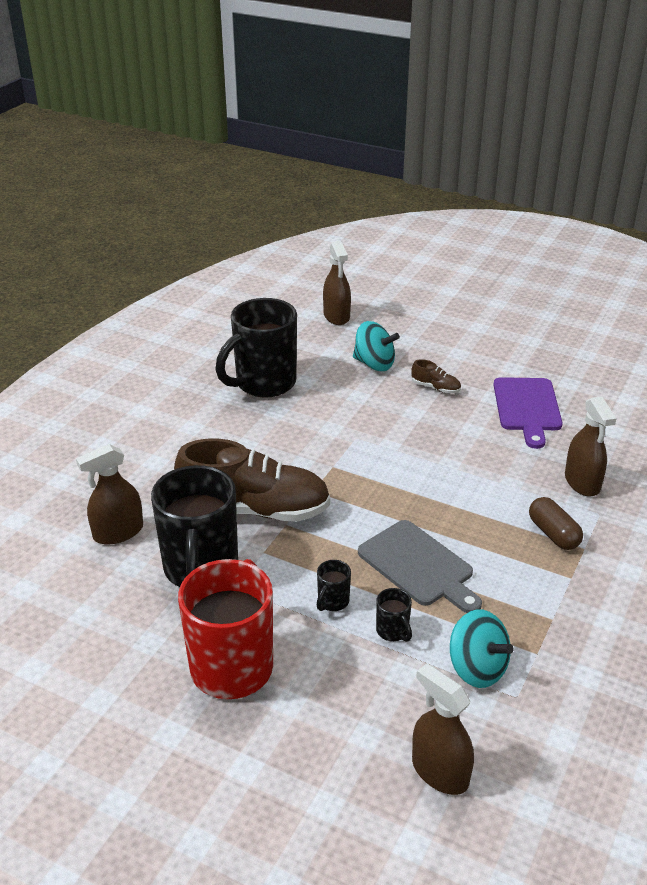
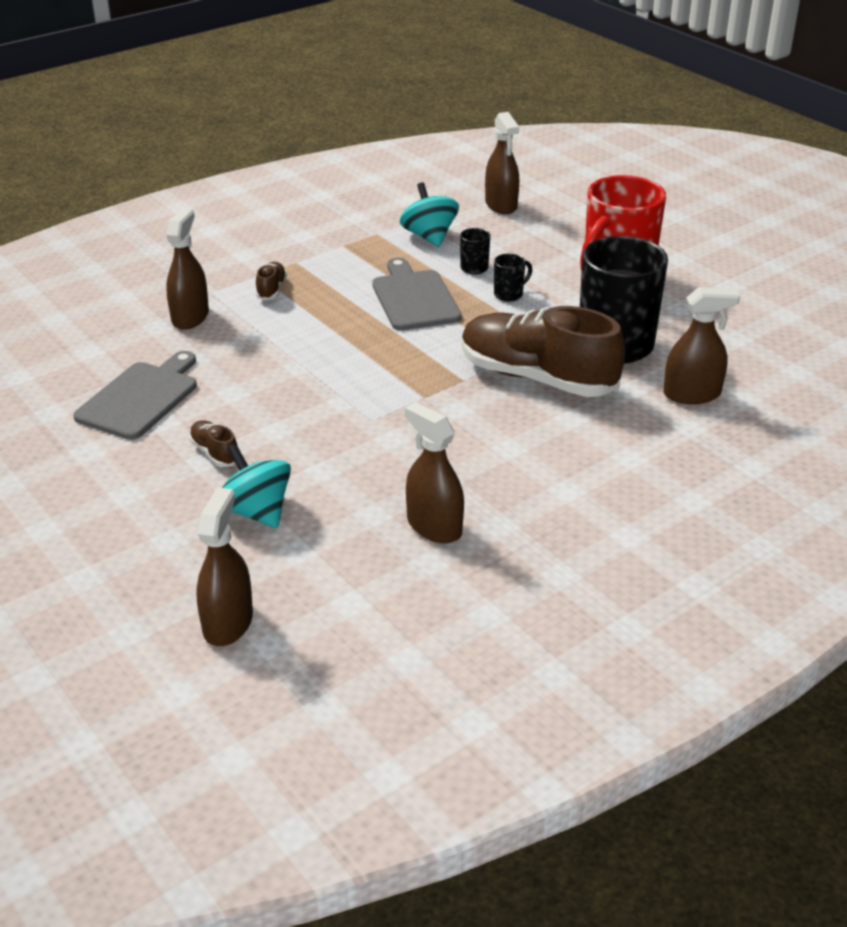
camera: 155 degrees left, 0 degrees up
(263, 384) = (434, 526): black mug -> brown spray bottle
(527, 407) = (140, 398): purple cutting board -> grey cutting board
(553, 534) = (271, 289): brown capsule -> brown shoe

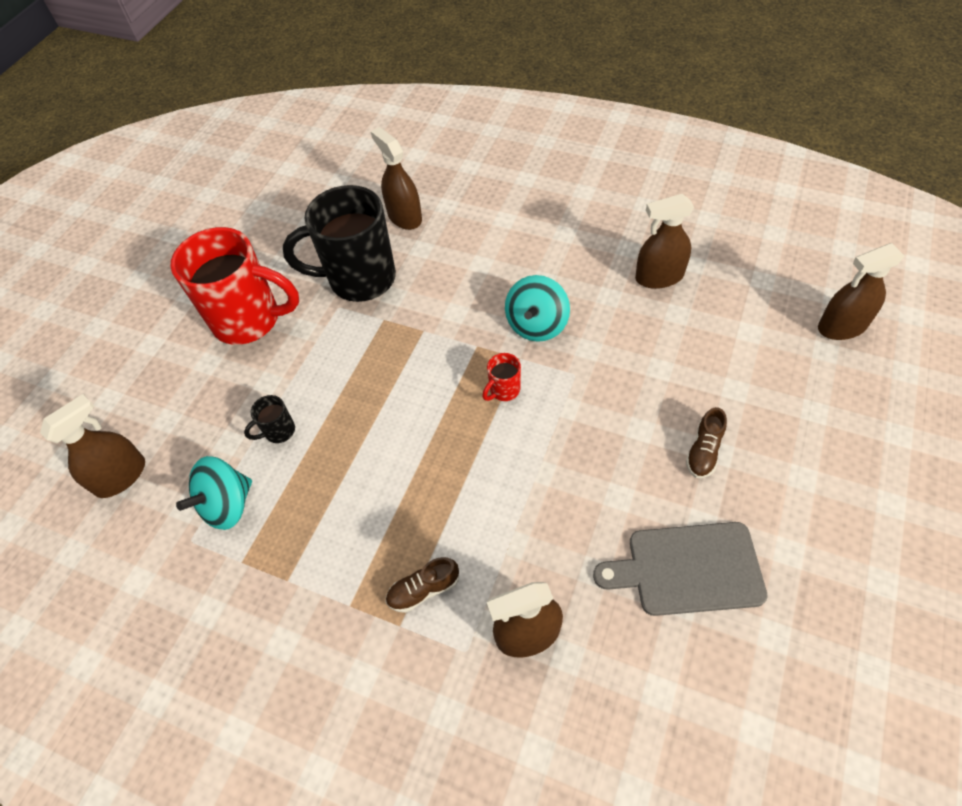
camera: 115 degrees left, 20 degrees up
(256, 512) = (738, 378): turquoise spinning top -> turquoise spinning top (537, 325)
(397, 376) = (504, 390): none -> red mug
(414, 298) = (366, 448): grey cutting board -> none
(434, 526) = (659, 277): brown spray bottle -> brown spray bottle turned 60 degrees clockwise
(509, 294) = (318, 380): black mug -> none
(537, 378) = (442, 303): brown shoe -> none

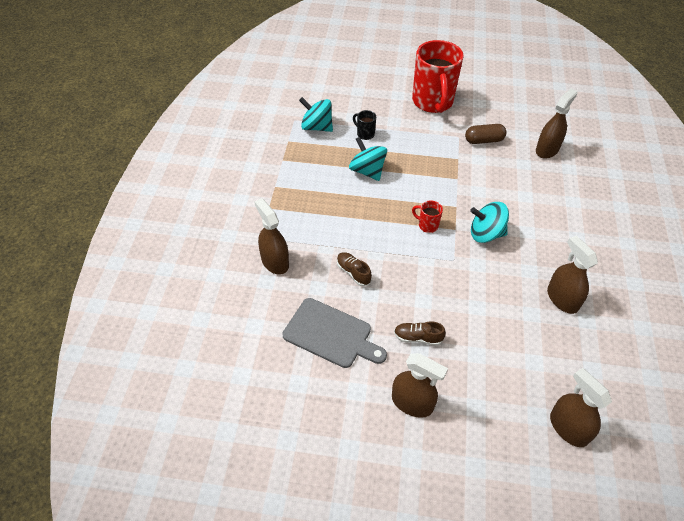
camera: 70 degrees right, 5 degrees down
(121, 476) = (321, 86): brown spray bottle -> brown spray bottle (412, 403)
(359, 279) = (484, 140): black mug -> brown capsule
(366, 446) = (367, 171): none -> turquoise spinning top
(423, 590) = (289, 213): brown shoe -> brown shoe (353, 272)
(688, 569) = (331, 334): grey cutting board -> grey cutting board turned 135 degrees clockwise

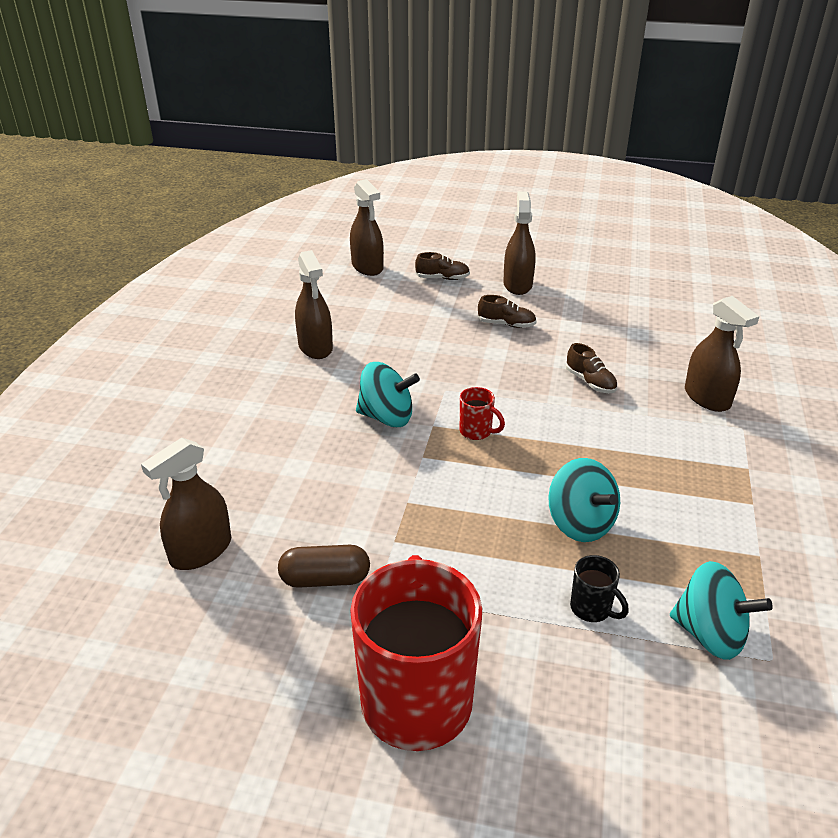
camera: 175 degrees left, 15 degrees down
(331, 334) = (610, 330): grey cutting board -> none
(412, 403) = (517, 285): brown spray bottle -> brown spray bottle turned 60 degrees clockwise
(487, 410) = (442, 278): none -> brown shoe

